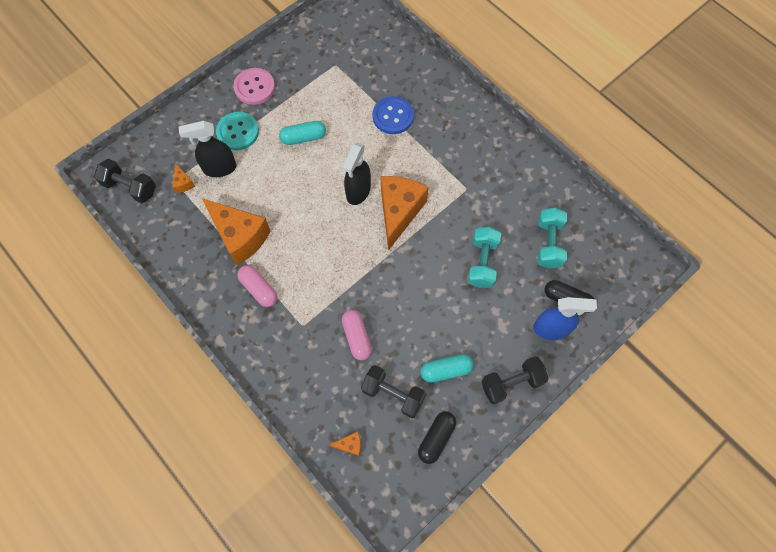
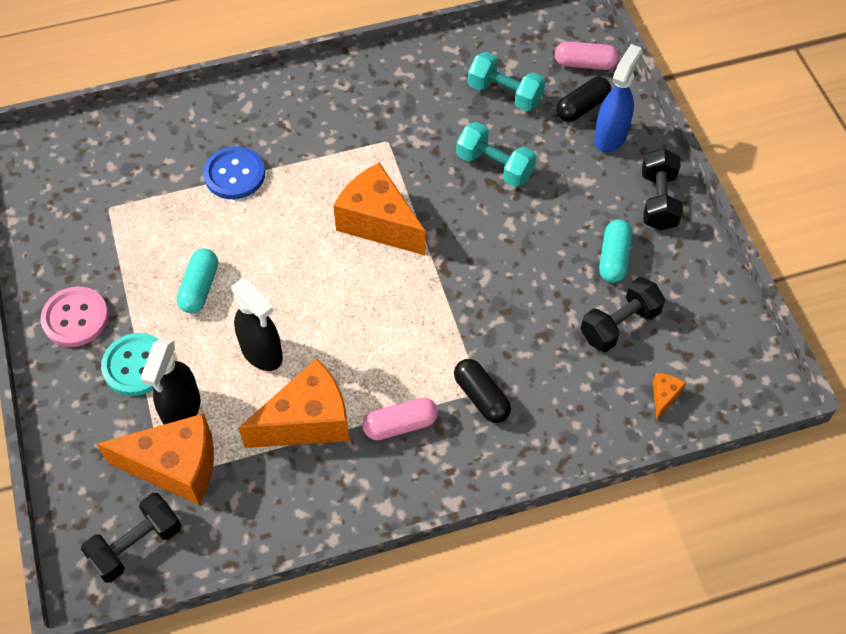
camera: 65 degrees left, 10 degrees down
(183, 183) = (175, 467): orange cheese -> orange cheese, size x2.41
(357, 337) = (526, 335): pink capsule -> pink capsule (585, 64)
(358, 191) = (322, 255): black spray bottle -> black spray bottle (262, 352)
(436, 438) = (693, 301): black capsule -> black capsule (481, 397)

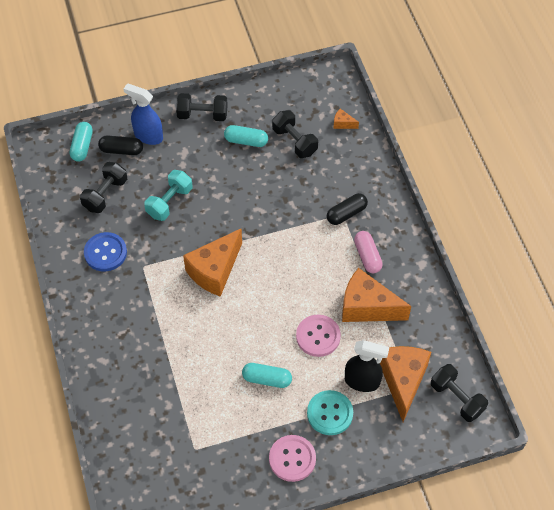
camera: 90 degrees left, 0 degrees up
(234, 174) = (168, 364): blue button -> blue button (105, 253)
(262, 352) = (318, 336): black spray bottle -> pink button
(307, 421) = (367, 307): orange cheese -> orange cheese turned 45 degrees counterclockwise
(505, 94) = (105, 194): turquoise dumbbell -> black dumbbell
(582, 107) = (121, 150): black capsule -> black capsule turned 45 degrees counterclockwise
(585, 64) = (82, 146): pink capsule -> turquoise capsule

